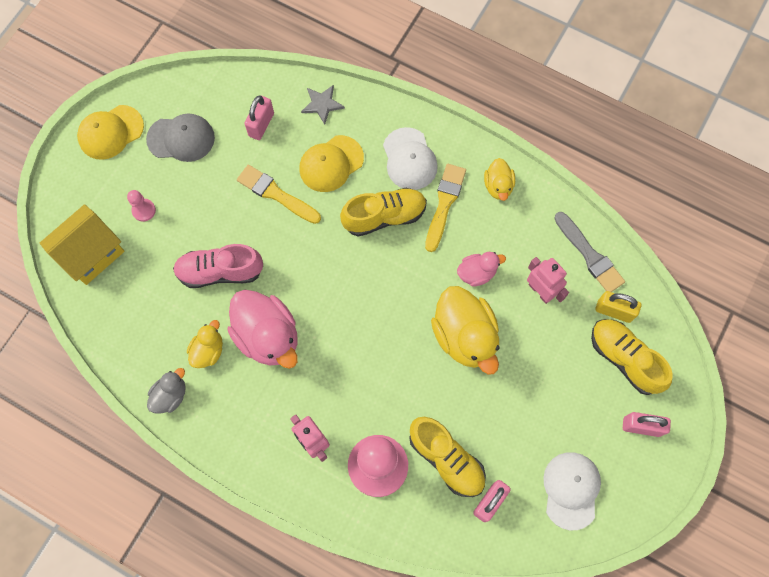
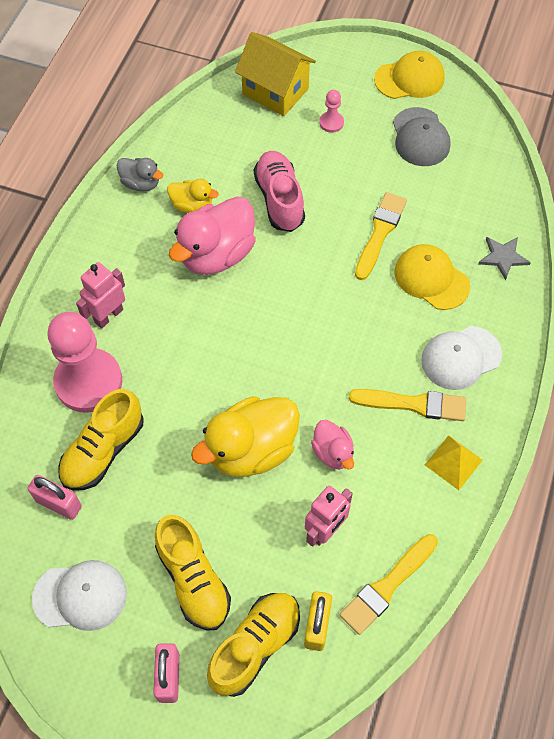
camera: 80 degrees right, 10 degrees down
(110, 132) = (409, 79): yellow cap -> yellow cap turned 120 degrees clockwise
(261, 125) = (458, 204): pink padlock -> none
(384, 216) = (380, 342): yellow shoe -> yellow shoe (193, 579)
(498, 186) = (453, 462): yellow duck -> yellow pyramid
(589, 255) = (387, 586): grey brush -> yellow brush

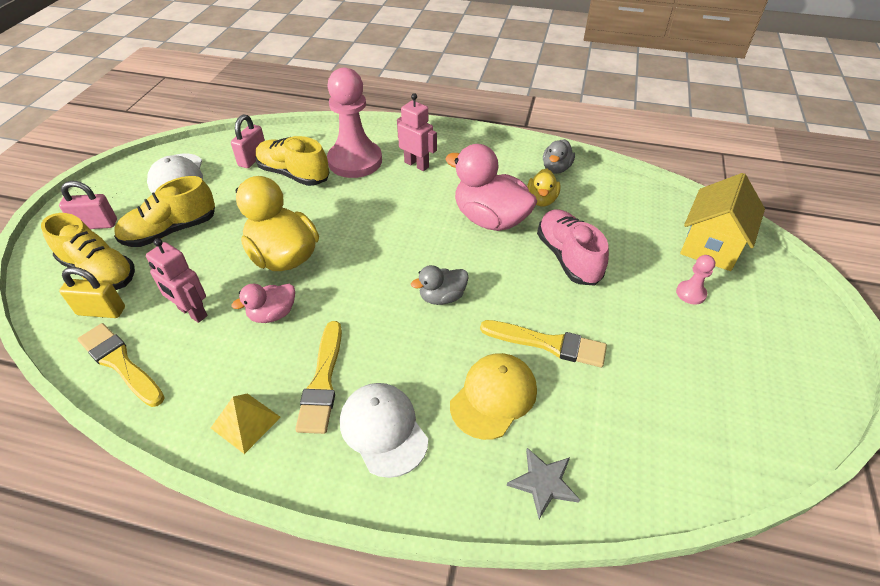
camera: 85 degrees right, 15 degrees down
(279, 199) = (568, 258): pink shoe -> pink shoe turned 90 degrees counterclockwise
(321, 306) = (442, 297): none -> grey duck
(409, 79) = (804, 368): yellow cap -> none
(420, 137) = (710, 381): grey cap -> none

